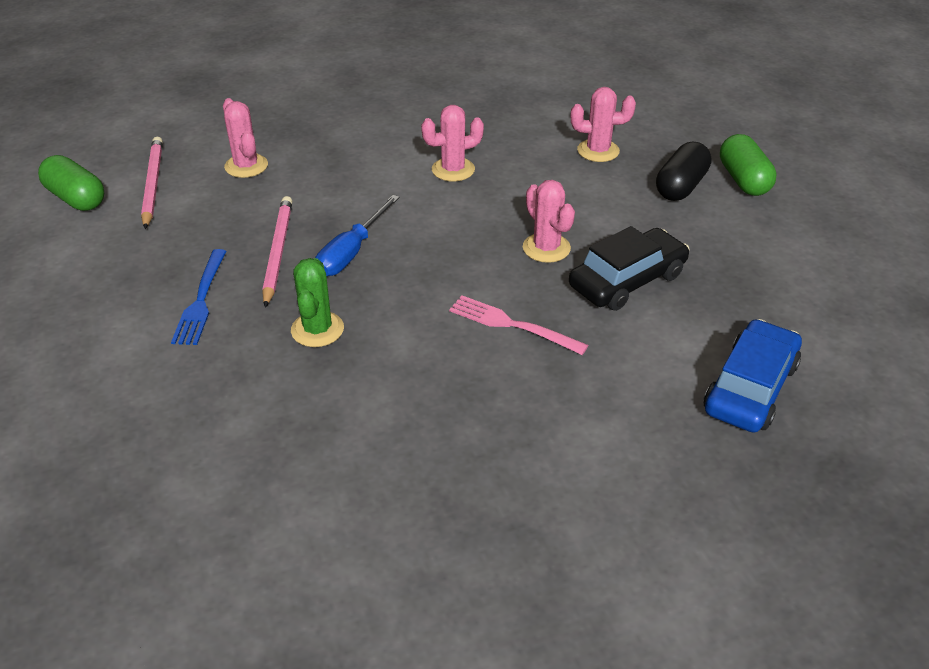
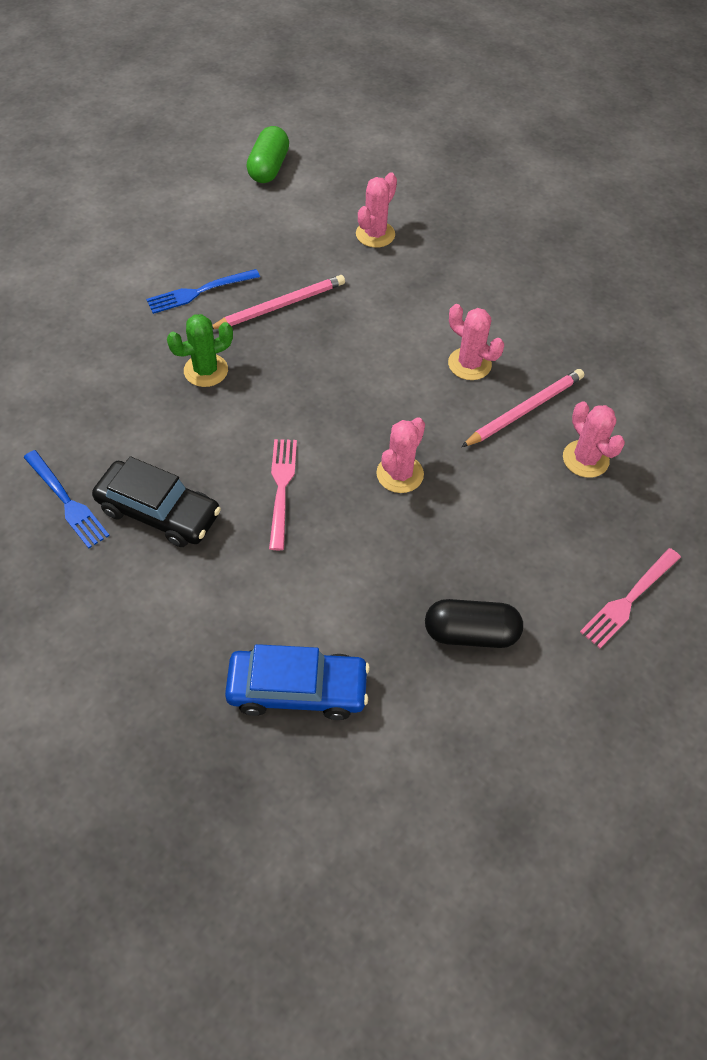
camera: 60 degrees right, 15 degrees up
(152, 184) = (313, 196): pink pencil -> pink pencil (524, 410)
(351, 252) = (308, 348): blue screwdriver -> none
(414, 496) = (67, 501): none -> blue fork
(627, 280) = (392, 550): black car -> black car (159, 512)
(681, 186) = (575, 547): black capsule -> black capsule (470, 633)
(743, 180) = (629, 599): green capsule -> pink fork

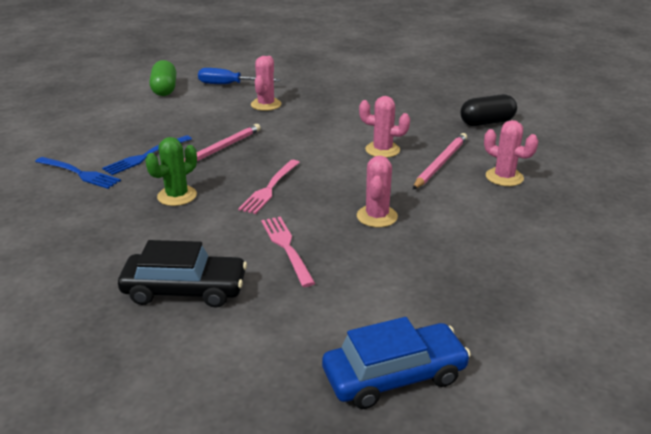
camera: 20 degrees left, 25 degrees down
(67, 501) = (89, 305): blue fork -> blue fork (79, 173)
(349, 180) = (229, 85): none -> blue screwdriver
(470, 633) = (508, 293): black capsule -> black capsule (487, 122)
(629, 599) = (604, 241): pink fork -> pink fork (270, 188)

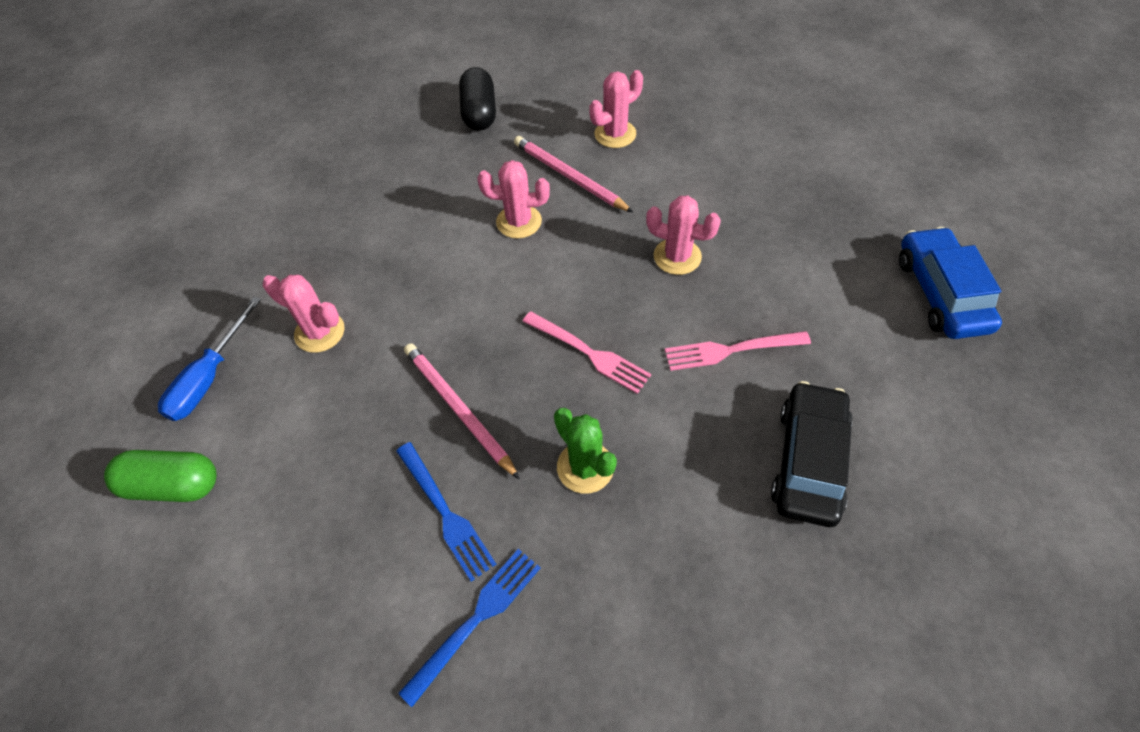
camera: 75 degrees left, 25 degrees up
(382, 150) = (519, 222): pink cactus -> pink cactus turned 60 degrees clockwise

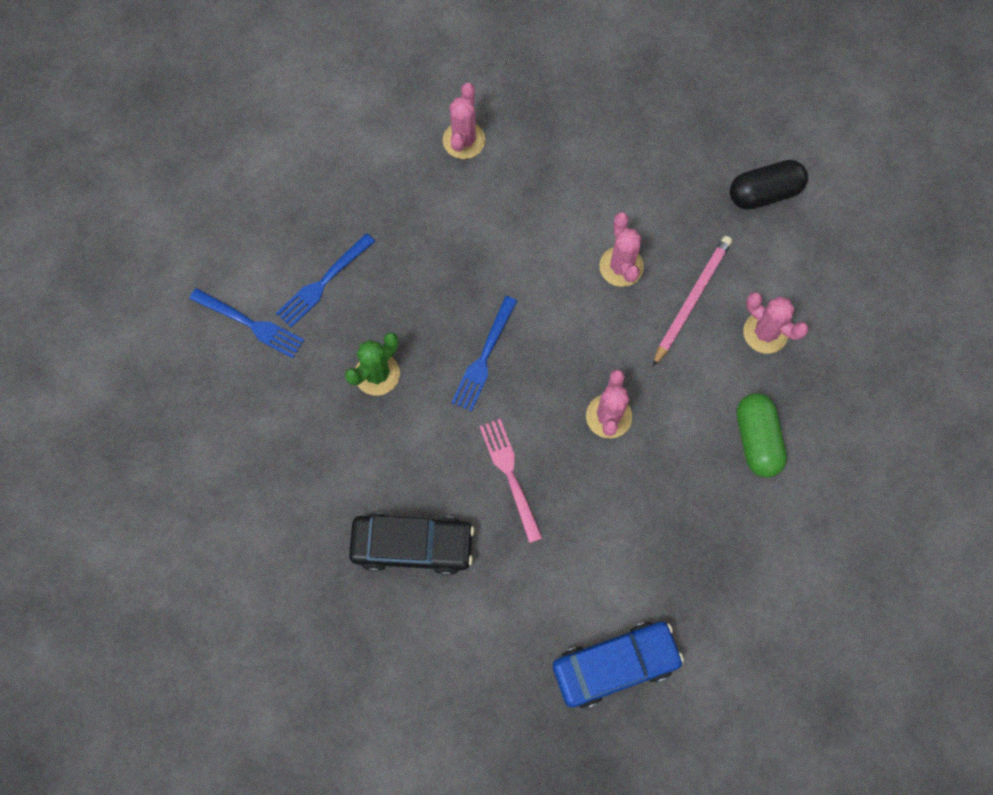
camera: 75 degrees right, 15 degrees up
(173, 485) = (314, 92): green capsule -> green capsule (756, 440)
(209, 378) = (406, 77): blue screwdriver -> none
(458, 409) = (411, 268): pink pencil -> none
(589, 353) = (484, 357): pink fork -> blue fork

